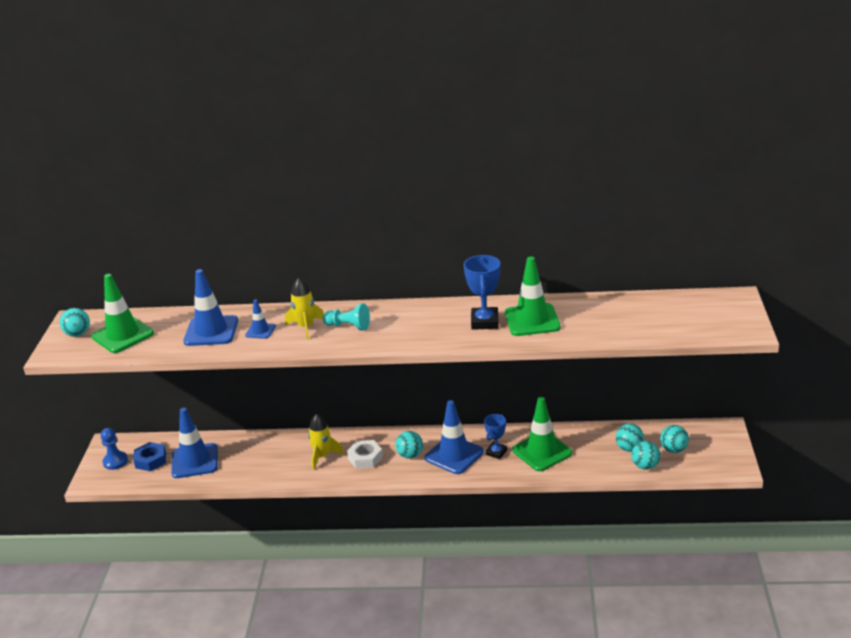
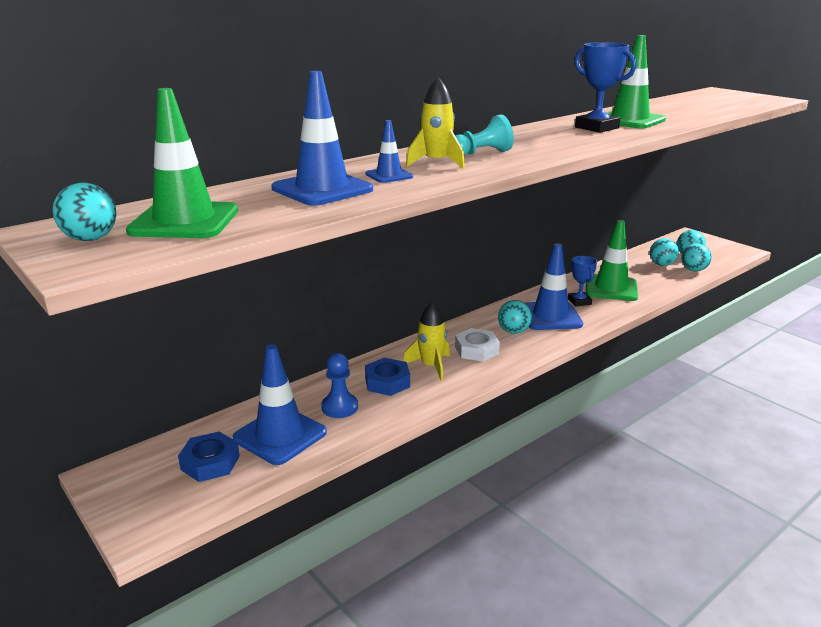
camera: 45 degrees left, 5 degrees down
(115, 461) = (151, 489): blue pawn -> blue pawn (339, 407)
(285, 455) = (387, 382): none -> blue nut

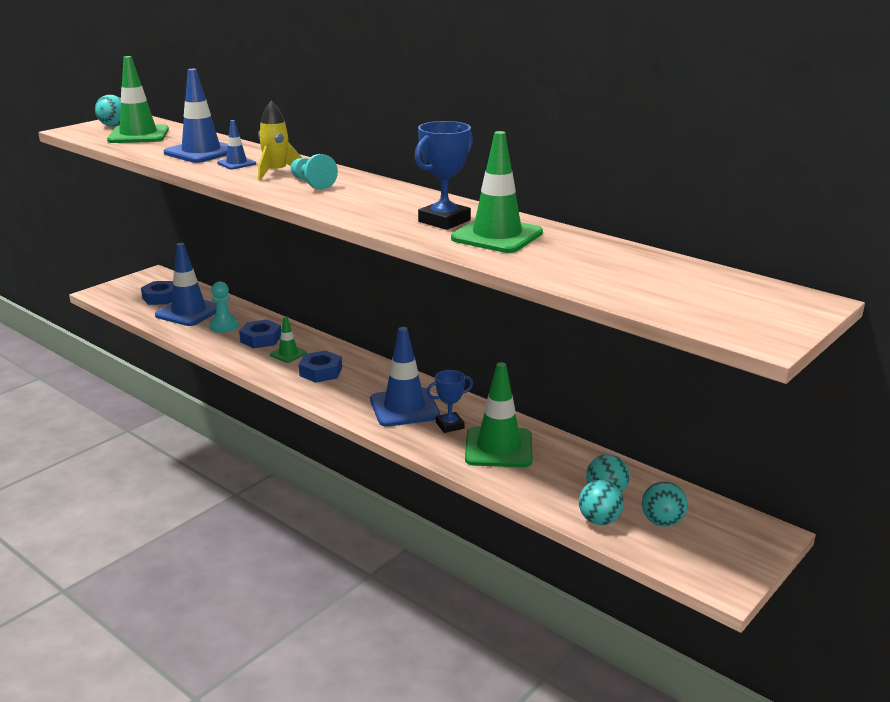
camera: 80 degrees right, 0 degrees up
(339, 407) = (224, 326): blue pawn -> turquoise pawn
(431, 366) = (288, 354): yellow rocket -> green traffic cone
(476, 350) = (321, 372): white nut -> blue nut
(513, 331) = (363, 388): turquoise ball -> none

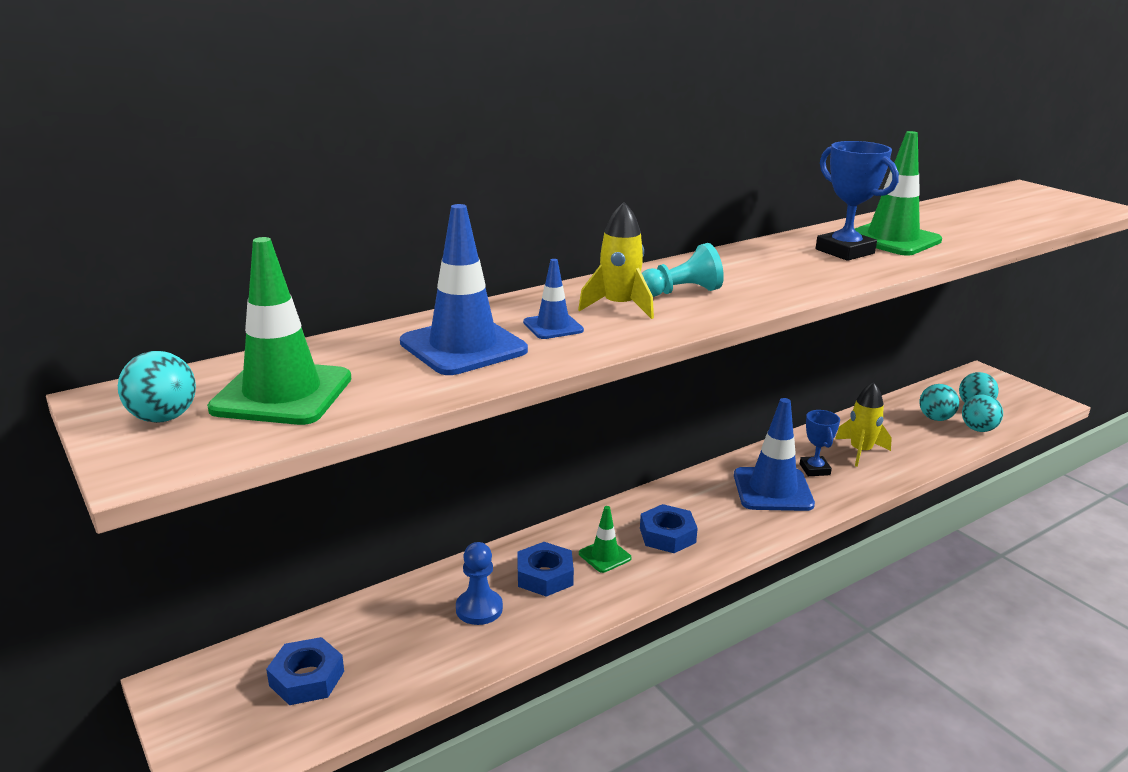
camera: 75 degrees left, 0 degrees up
(189, 312) = (398, 645): blue traffic cone -> none
(224, 326) = (479, 609): turquoise pawn -> blue pawn
(498, 448) = (860, 451): green traffic cone -> yellow rocket

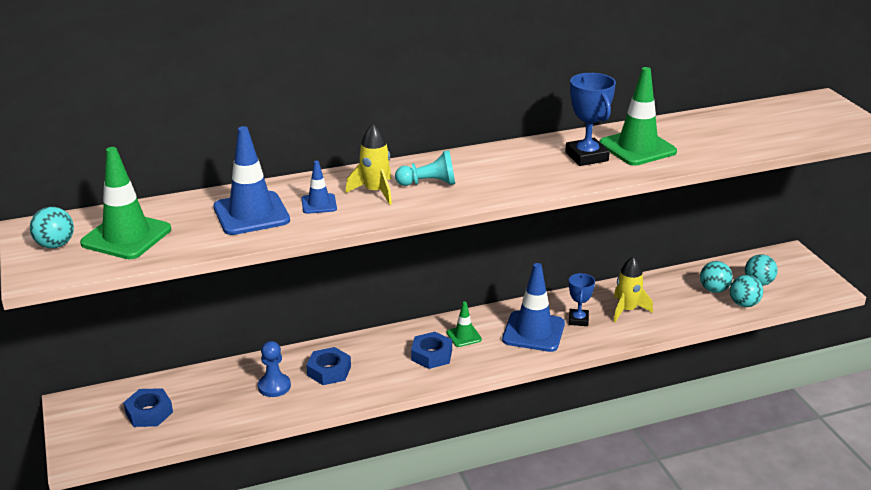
camera: 15 degrees right, 5 degrees up
(604, 556) = (378, 363): green traffic cone -> green traffic cone (464, 336)

